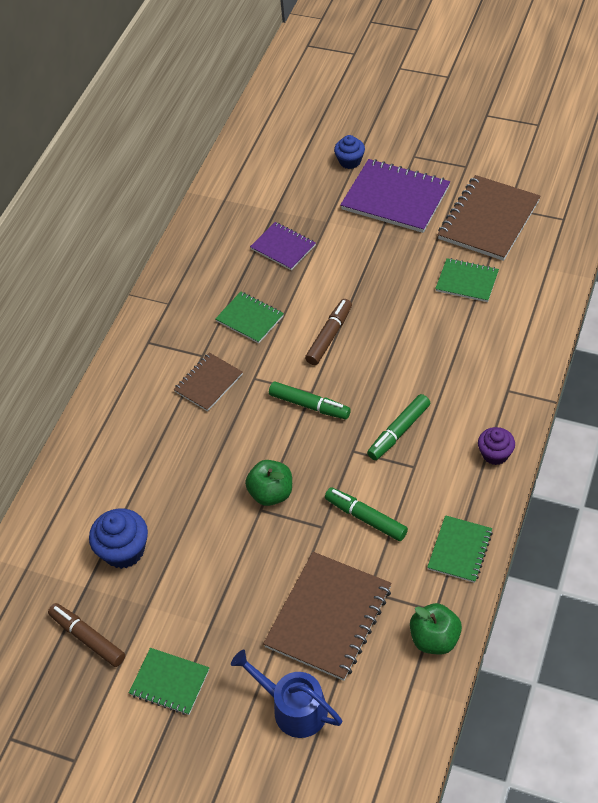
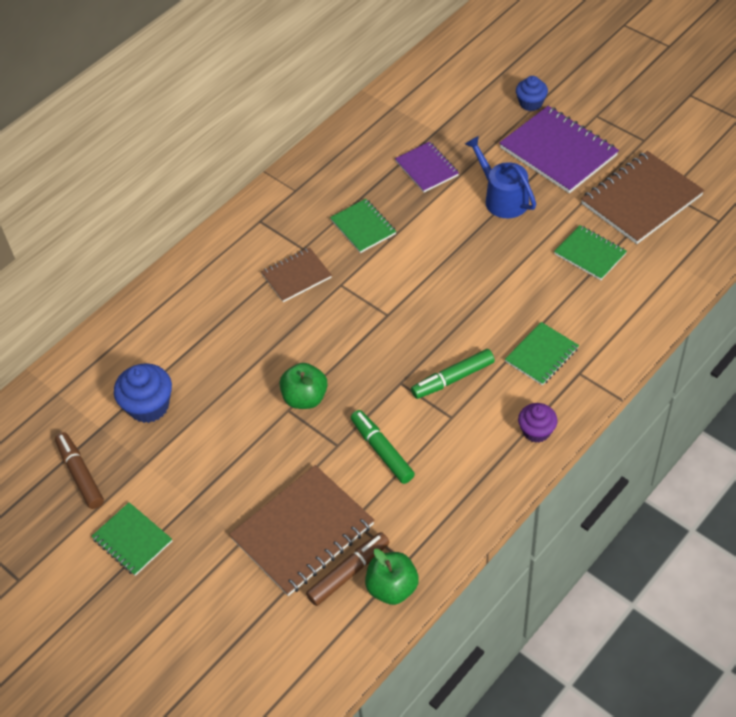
camera: 20 degrees right, 0 degrees up
(294, 708) = (231, 604): blue watering can -> blue watering can (502, 198)
(309, 405) = (380, 326): green marker -> none
(329, 336) = (430, 266): brown marker -> brown marker (349, 572)
(460, 550) = (457, 512): green notebook -> green notebook (541, 355)

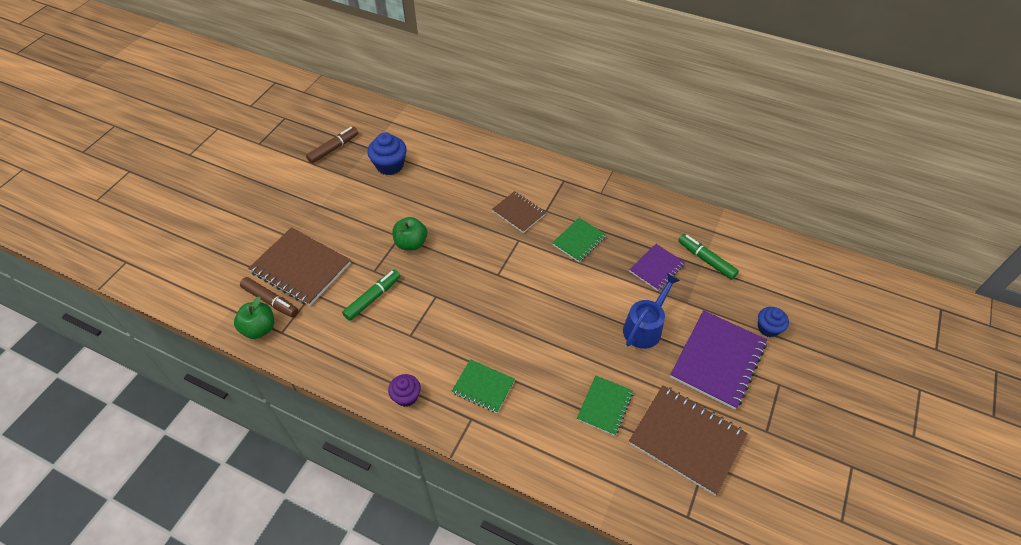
camera: 70 degrees right, 0 degrees up
(132, 540) = (288, 185): green notebook -> none
(453, 379) = (446, 329): green marker -> green marker (706, 260)

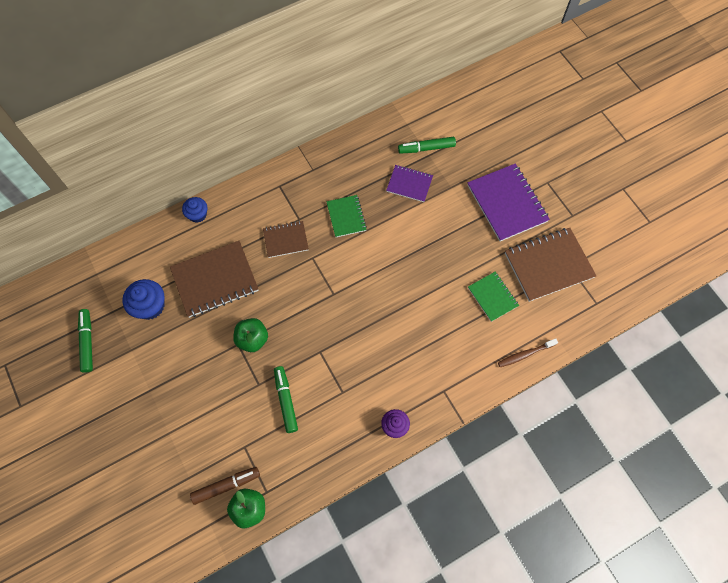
camera: 55 degrees left, 15 degrees up
(301, 268) = (209, 443): brown notebook -> brown notebook (215, 280)
(334, 148) = (87, 342): brown marker -> green marker
(483, 387) = (424, 367): green notebook -> none
(568, 474) = (525, 354): none -> brown toothbrush
(645, 327) = (451, 228): blue watering can -> none
(656, 268) = (409, 184): purple notebook -> purple notebook turned 60 degrees counterclockwise
(768, 328) = (505, 155): blue cupcake -> blue cupcake (197, 214)

